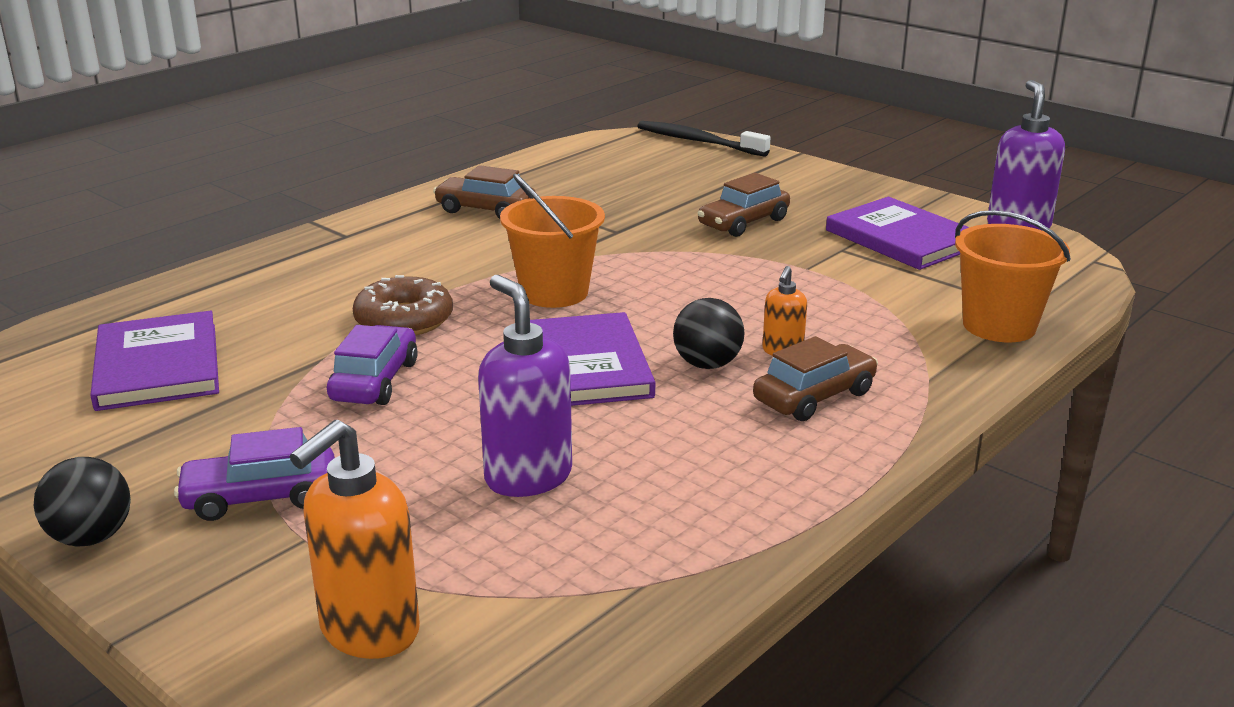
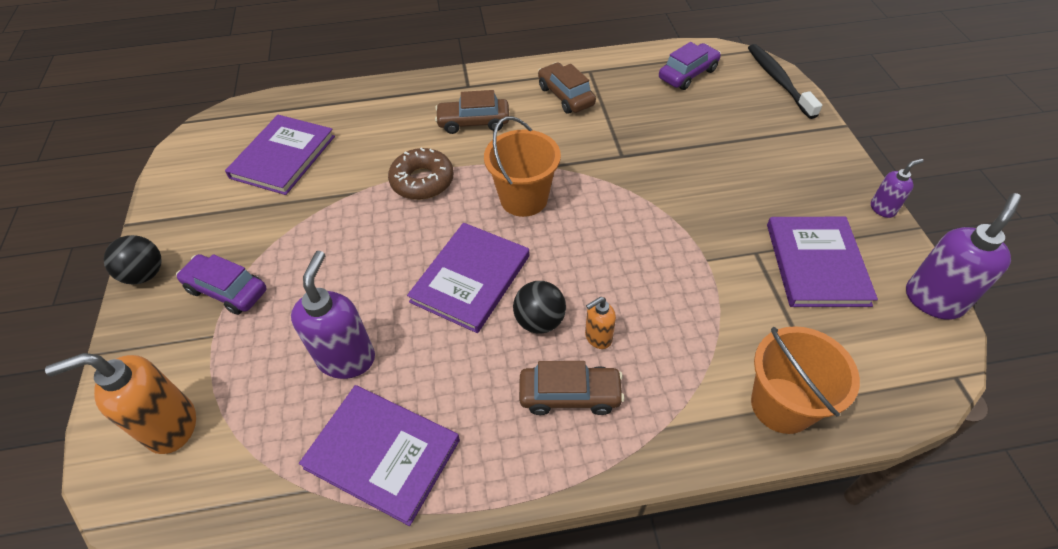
camera: 40 degrees right, 25 degrees up
(375, 381) = (358, 227): purple car -> purple car (688, 74)
(685, 520) = (382, 454): none -> purple book
(743, 223) = (715, 187): brown car -> brown car (473, 122)
(905, 190) = (882, 209): none -> purple soap dispenser

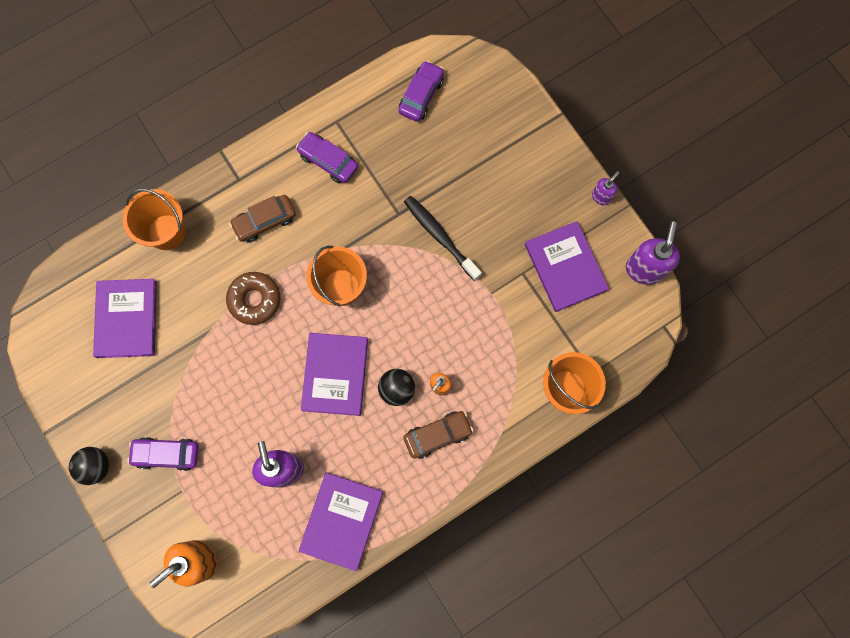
camera: 25 degrees left, 25 degrees up
(372, 104) = (167, 232): none -> orange bucket
(382, 454) = (341, 521): purple book -> purple book turned 75 degrees counterclockwise
(565, 96) = (328, 161): brown car -> purple car
(778, 81) = (498, 77): black toothbrush -> black toothbrush (440, 236)

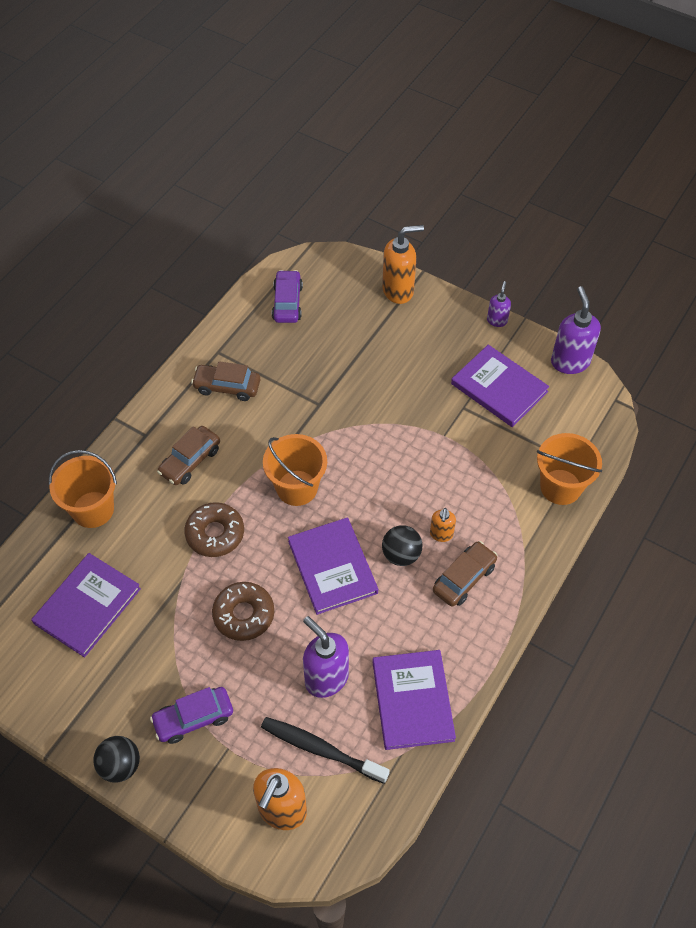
camera: 25 degrees left, 20 degrees down
(127, 319) = (87, 606): purple book -> purple book turned 60 degrees clockwise
(244, 384) = (244, 614): none -> brown donut
(328, 161) = (227, 387): purple car -> brown car
(440, 236) = (369, 408): black toothbrush -> black toothbrush (321, 749)
(527, 125) = (398, 290): none -> orange soap dispenser

